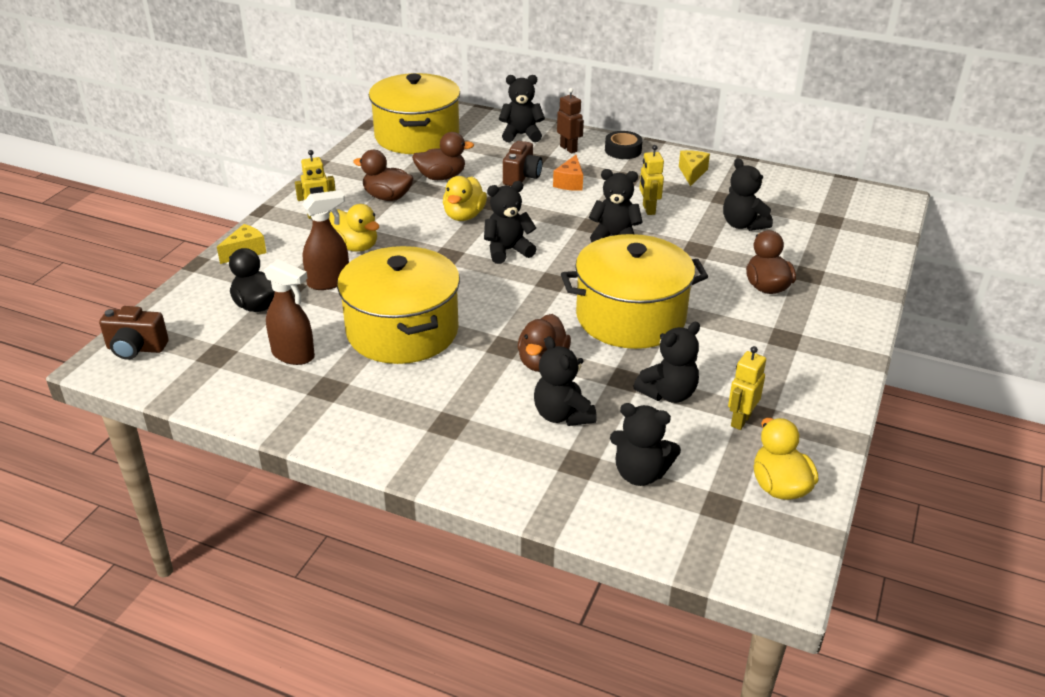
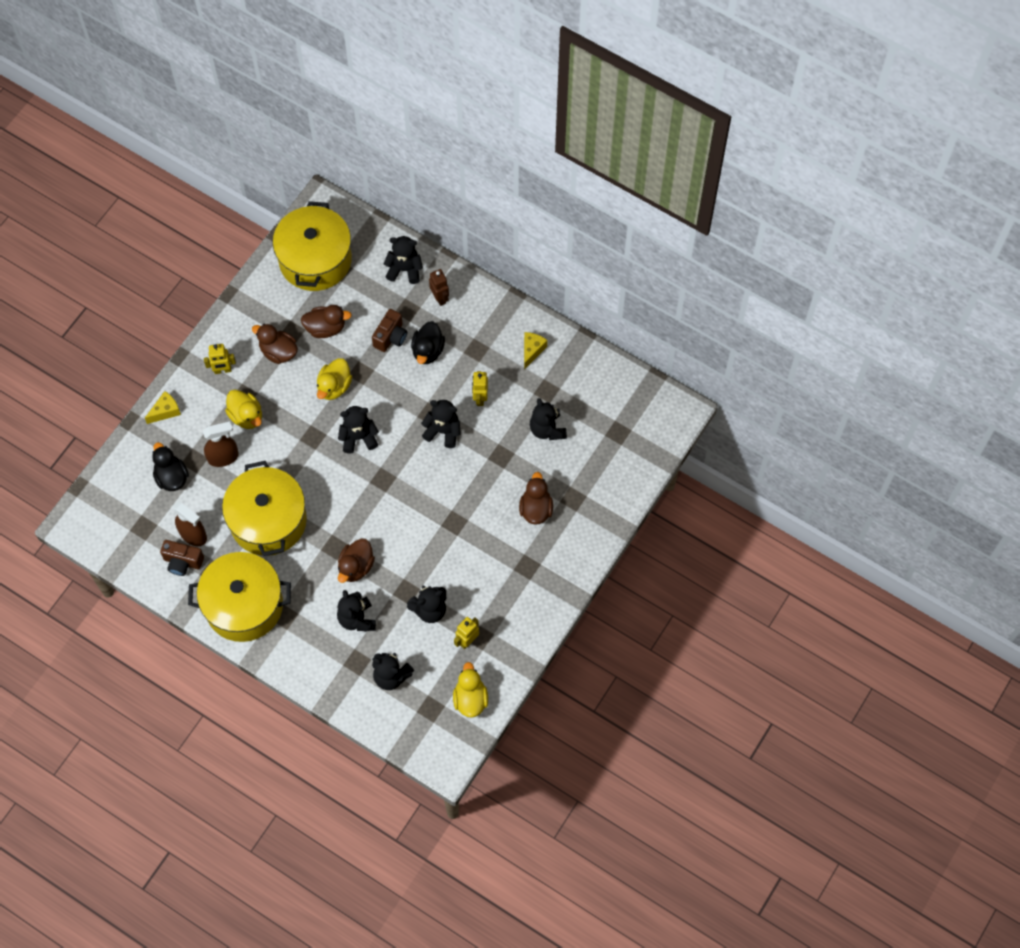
camera: 10 degrees right, 30 degrees up
(136, 349) = (91, 513): brown camera -> brown camera (183, 562)
(570, 182) = (428, 351): orange cheese -> black duck
(623, 150) = (485, 307): black tape -> none
(630, 317) = (427, 528): yellow pot -> yellow pot (244, 605)

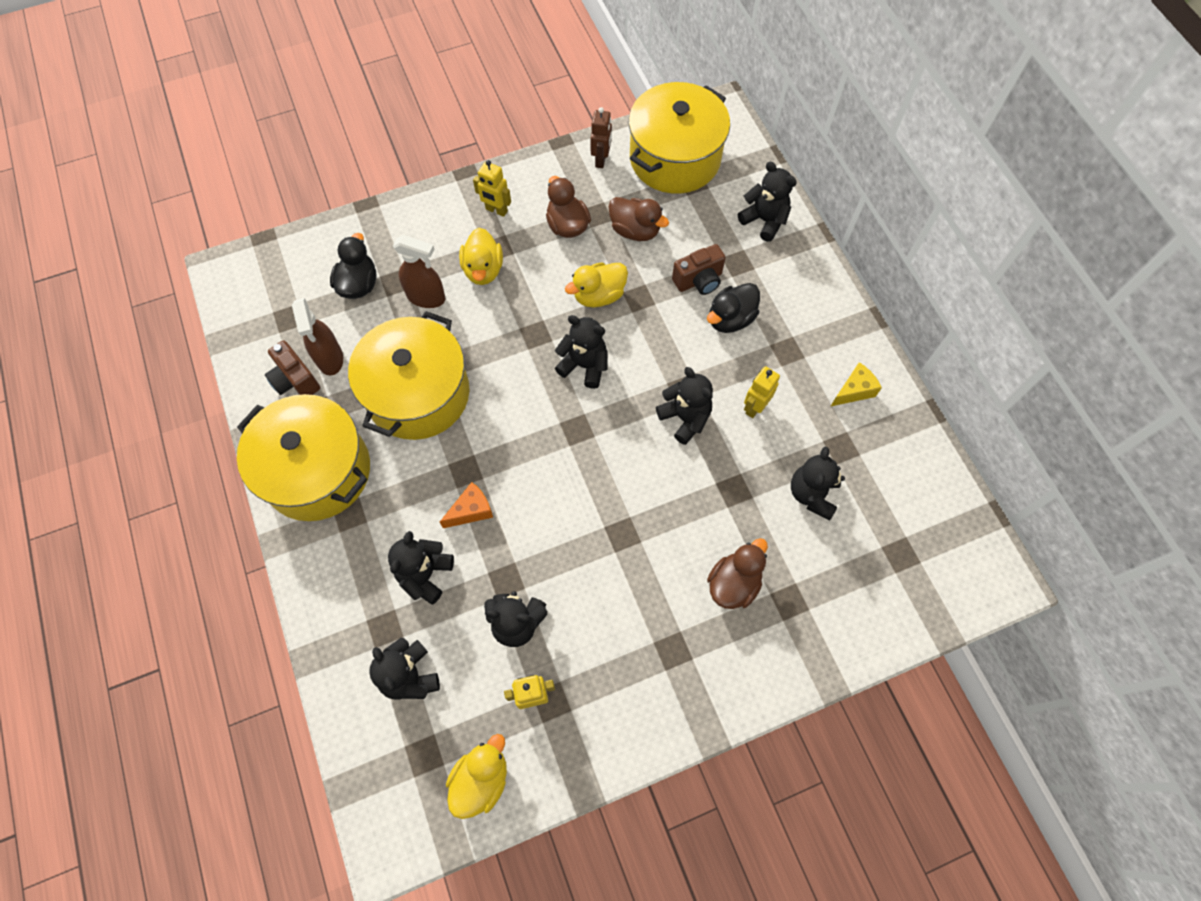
camera: 35 degrees right, 0 degrees up
(165, 411) = (407, 216): yellow cheese -> none
(356, 567) = (471, 510): brown duck -> orange cheese
(440, 298) = (783, 271): brown robot -> brown robot (601, 160)

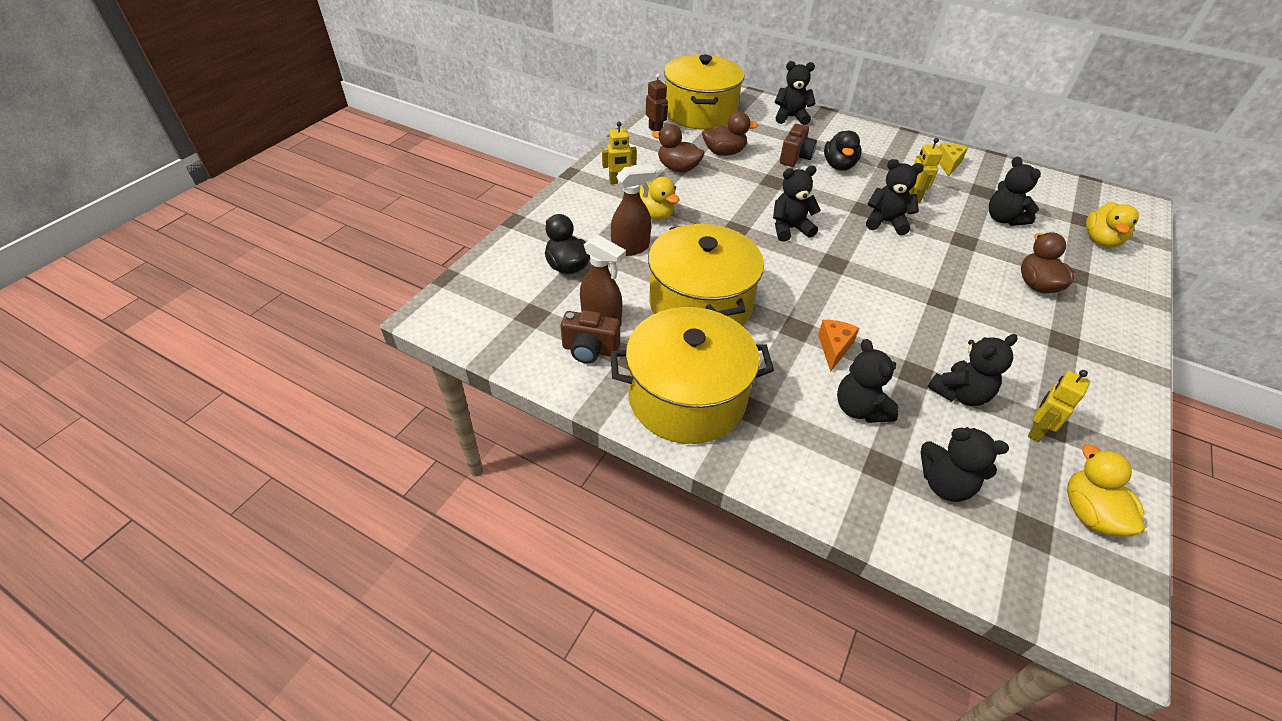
camera: 40 degrees left, 20 degrees down
(599, 295) = (747, 191): yellow duck -> yellow duck (1100, 240)

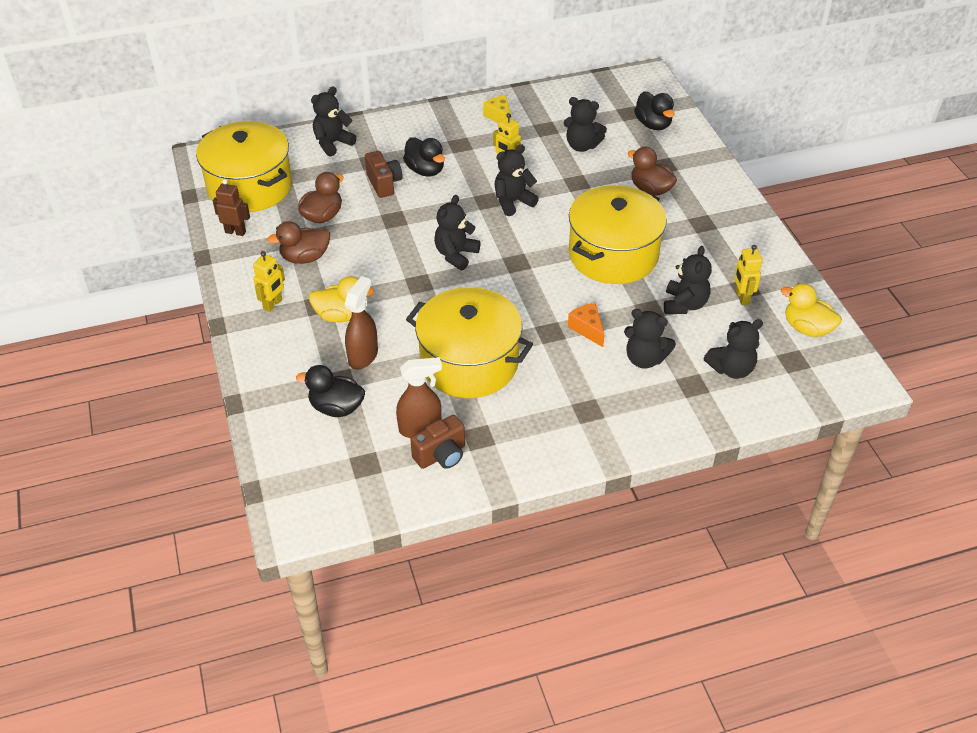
camera: 45 degrees left, 0 degrees up
(687, 397) = (543, 434): yellow pot -> yellow pot (613, 255)
(1100, 240) = (653, 124): yellow duck -> black duck

